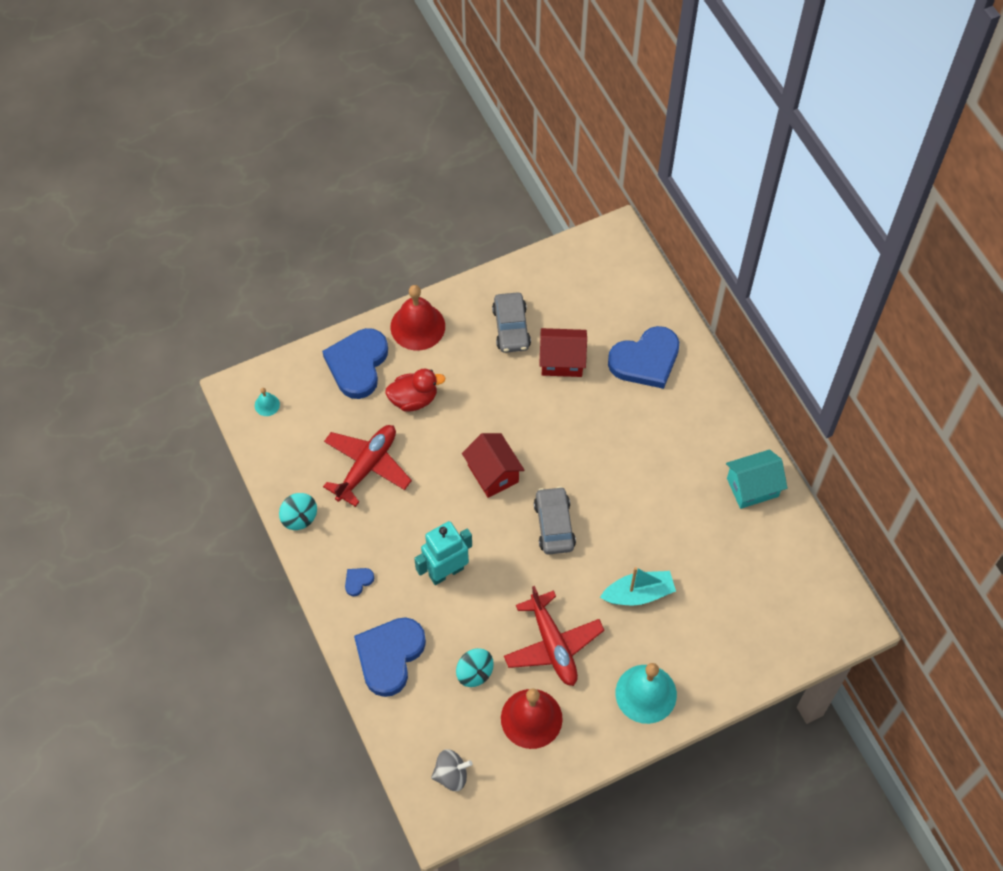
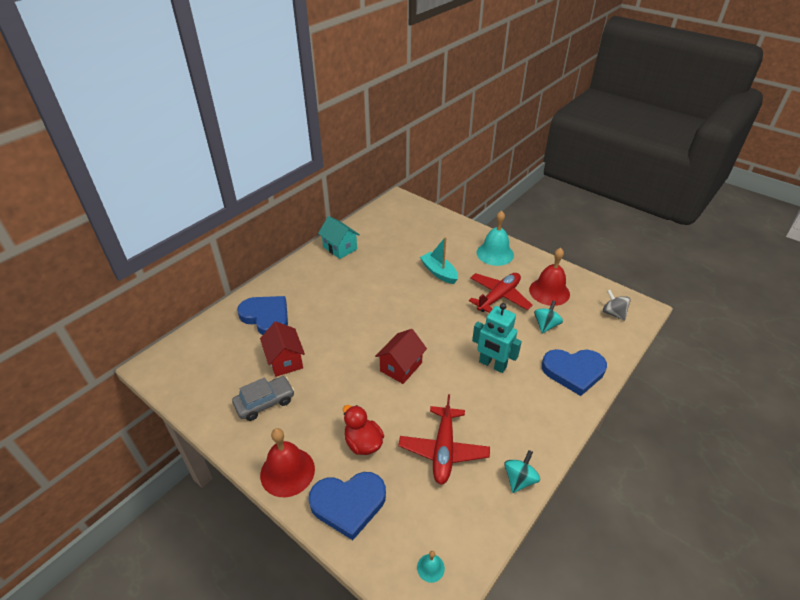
camera: 115 degrees left, 20 degrees down
(358, 581) = (538, 413): blue heart -> none
(367, 466) = (443, 450): red plane -> red plane turned 90 degrees counterclockwise
(554, 525) = (419, 322): grey car -> none

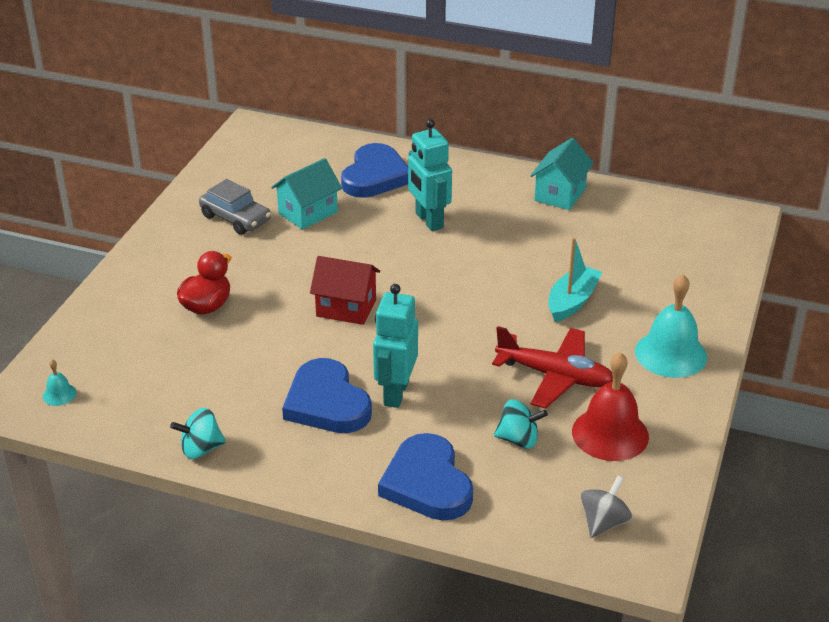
camera: 70 degrees right, 5 degrees down
(285, 360) = (308, 213): red house -> turquoise house
(287, 471) = (147, 262): red bell -> none
(331, 306) = (429, 221): none -> turquoise robot
(348, 504) = (120, 316): blue heart -> blue heart (327, 403)
(443, 450) = (222, 374): red plane -> none
(519, 479) = (201, 449): turquoise spinning top -> turquoise spinning top turned 150 degrees clockwise

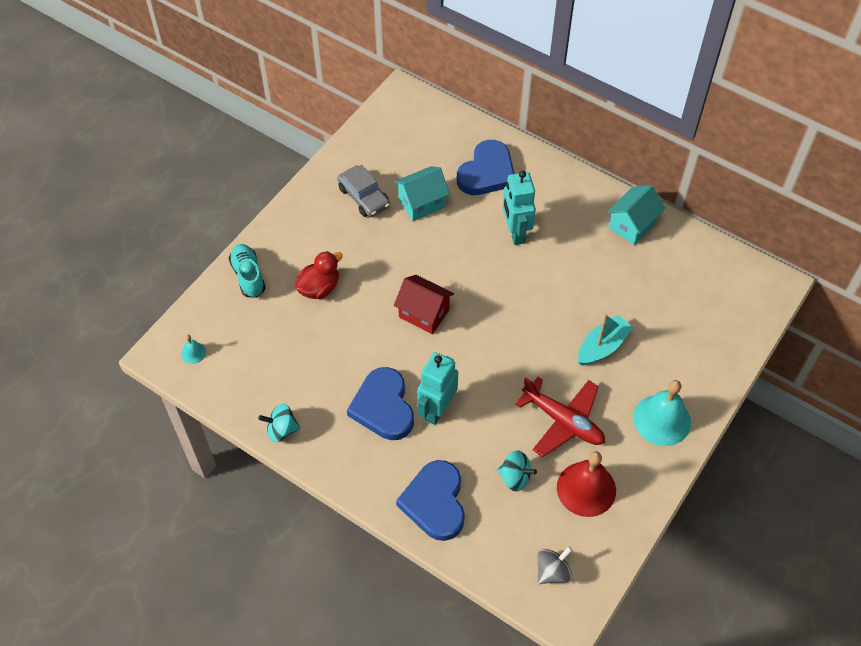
camera: 15 degrees right, 20 degrees up
(111, 310) = (248, 276): none -> turquoise shoe

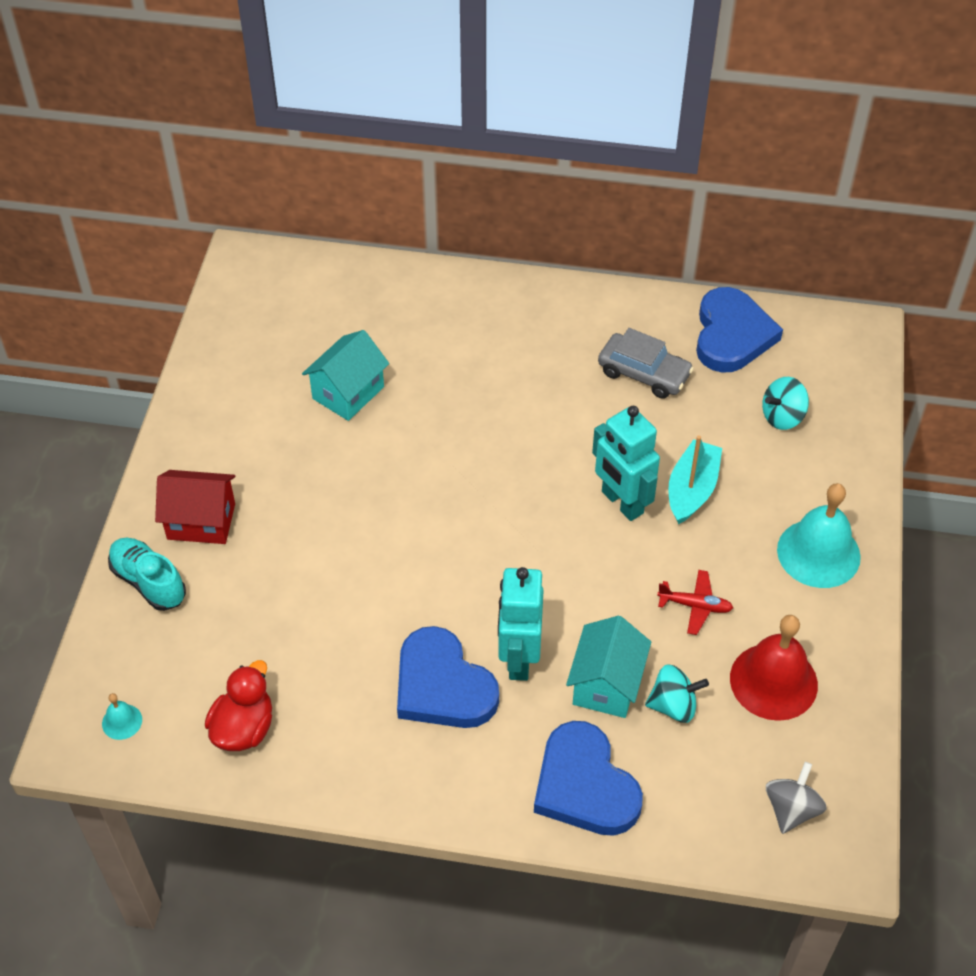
camera: 25 degrees left, 5 degrees down
(281, 430) = (313, 777): turquoise spinning top -> turquoise spinning top (782, 417)
(319, 288) = (263, 559): red duck -> red duck (244, 728)
(364, 197) = (262, 413): grey car -> grey car (644, 373)
(424, 313) = (430, 537): red house -> red house (201, 521)
(487, 172) = (416, 322): blue heart -> blue heart (732, 335)
(515, 232) = (497, 386): turquoise robot -> turquoise robot (622, 503)
(563, 421) = (695, 606): red plane -> red plane, size x0.53
(632, 225) = (643, 322): turquoise house -> turquoise house (606, 684)

